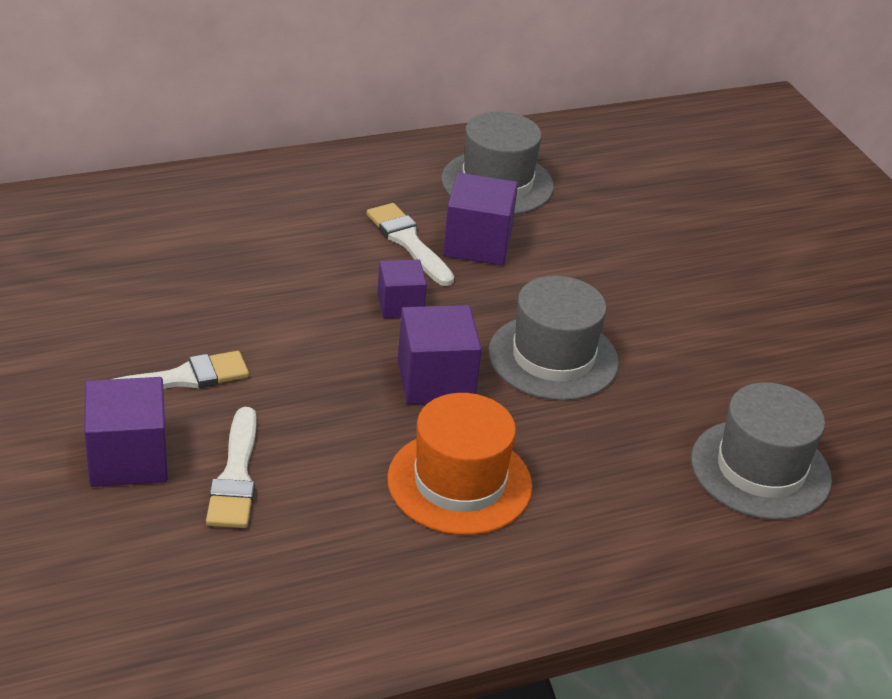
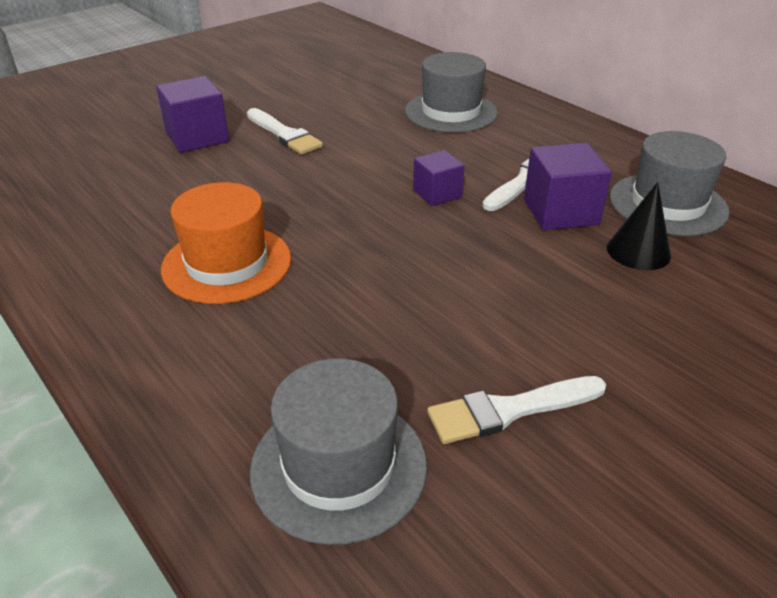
camera: 75 degrees right, 0 degrees up
(236, 476) = (195, 173): white brush -> white brush (509, 410)
(435, 380) = (351, 228): purple cube -> none
(553, 357) = (429, 282): grey hat -> grey hat (451, 112)
(561, 229) = (638, 251): none -> black cone

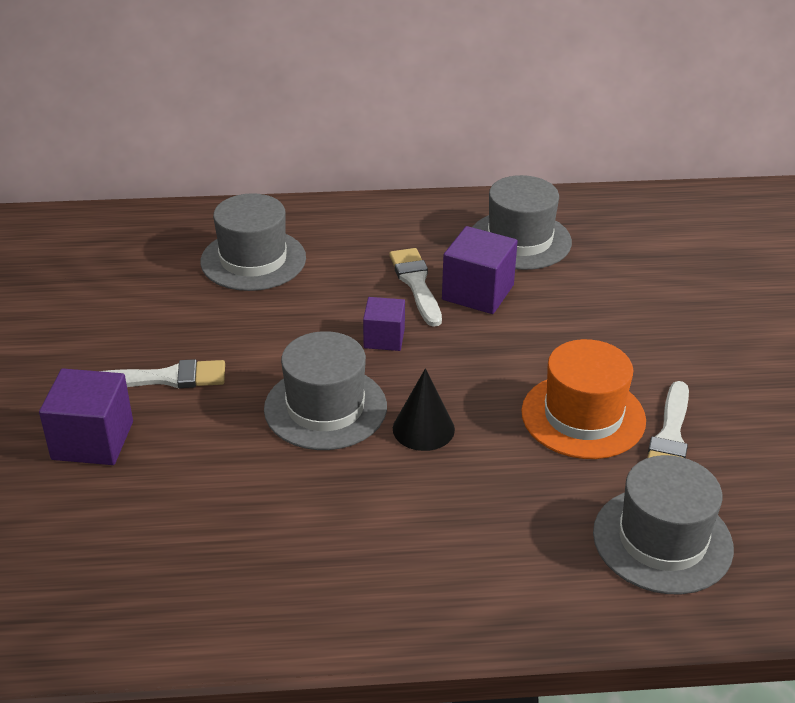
camera: 55 degrees left, 0 degrees up
(227, 263) = (365, 506): orange hat -> orange hat (583, 416)
(323, 202) = (325, 408): none -> grey hat
(638, 251) = (561, 288): black cone -> black cone (423, 429)

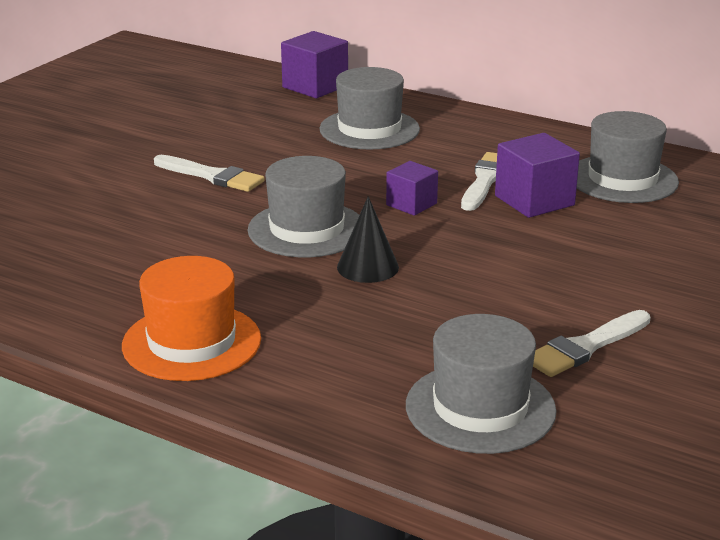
camera: 35 degrees right, 10 degrees down
(92, 440) = (118, 193): purple cube -> purple cube (315, 86)
(583, 416) = (520, 306): orange hat -> orange hat (191, 342)

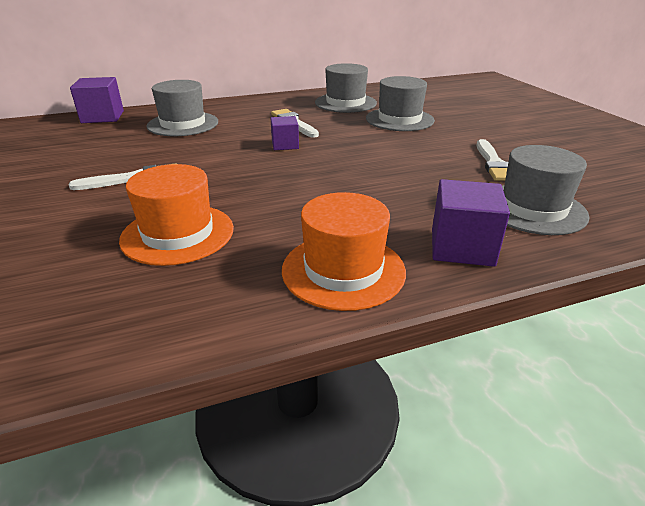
camera: 50 degrees left, 5 degrees up
(149, 245) = (178, 234): none -> orange hat
(306, 229) = (260, 178): grey hat -> grey hat (399, 119)
(367, 267) = (334, 179): black cone -> none
(534, 200) = (333, 122): purple cube -> purple cube (462, 247)

